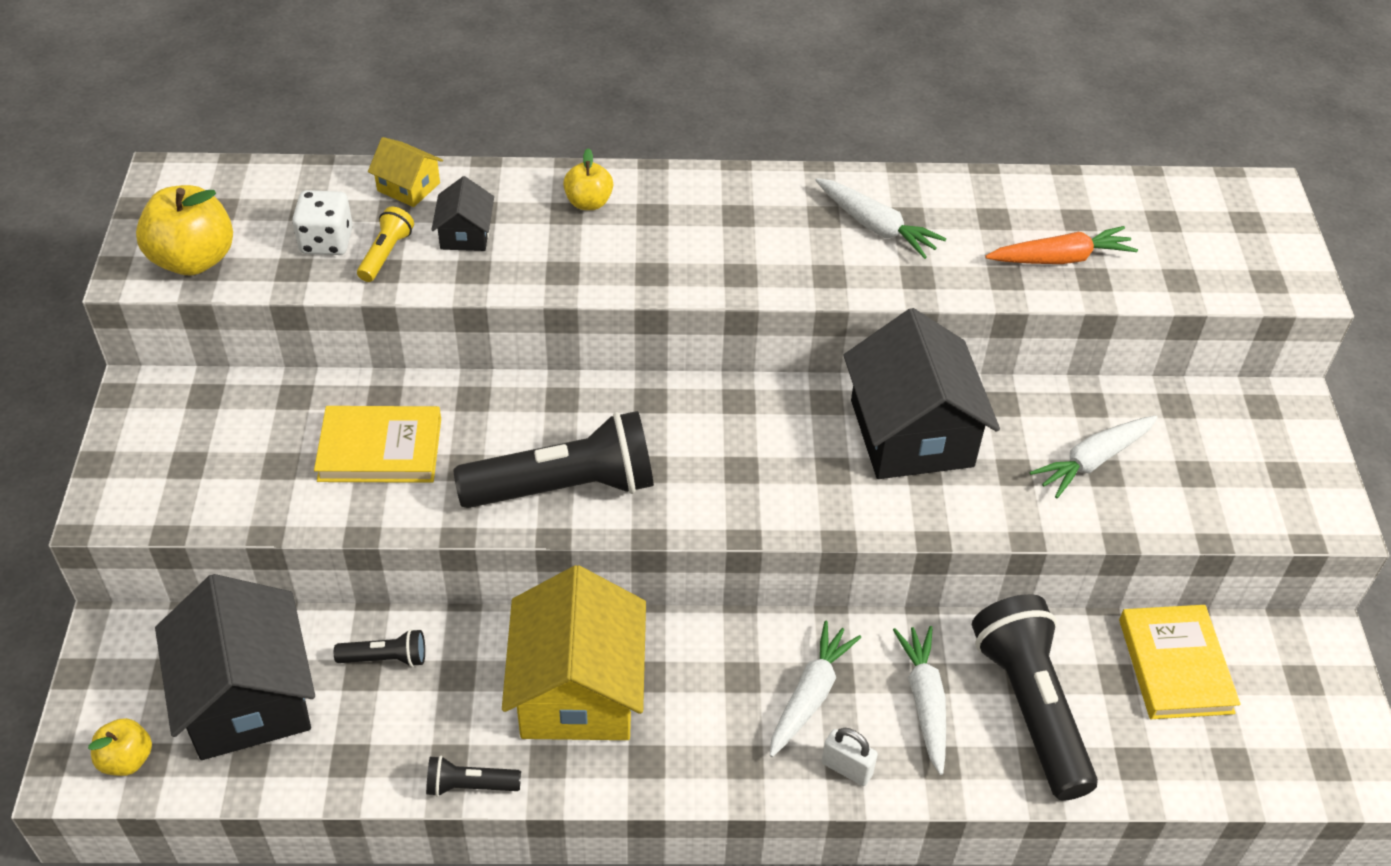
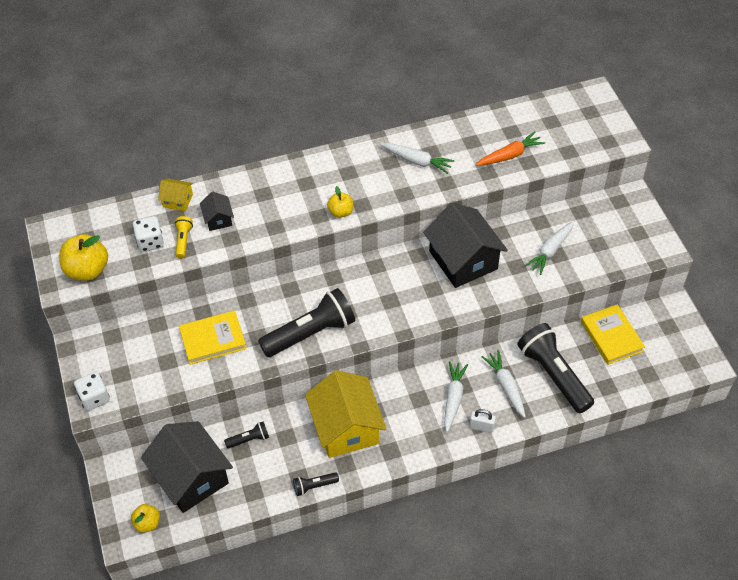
camera: 15 degrees left, 5 degrees up
(119, 493) = (94, 398): none -> white dice
(588, 203) = (272, 185): yellow apple -> yellow apple (340, 212)

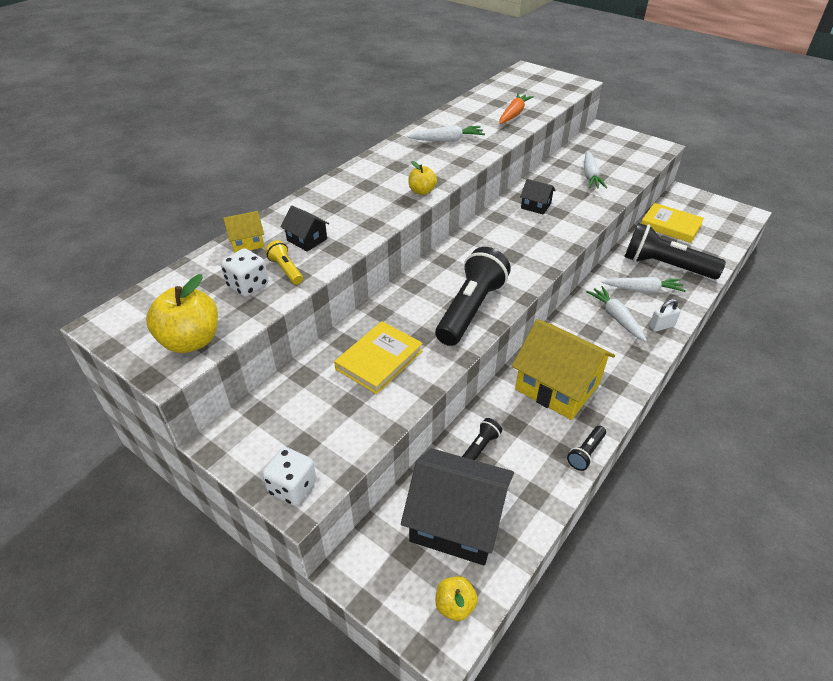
camera: 35 degrees left, 10 degrees down
(463, 260) = (536, 206): black house -> black house, size x0.46
(506, 386) = (643, 290): white carrot -> white carrot turned 150 degrees clockwise

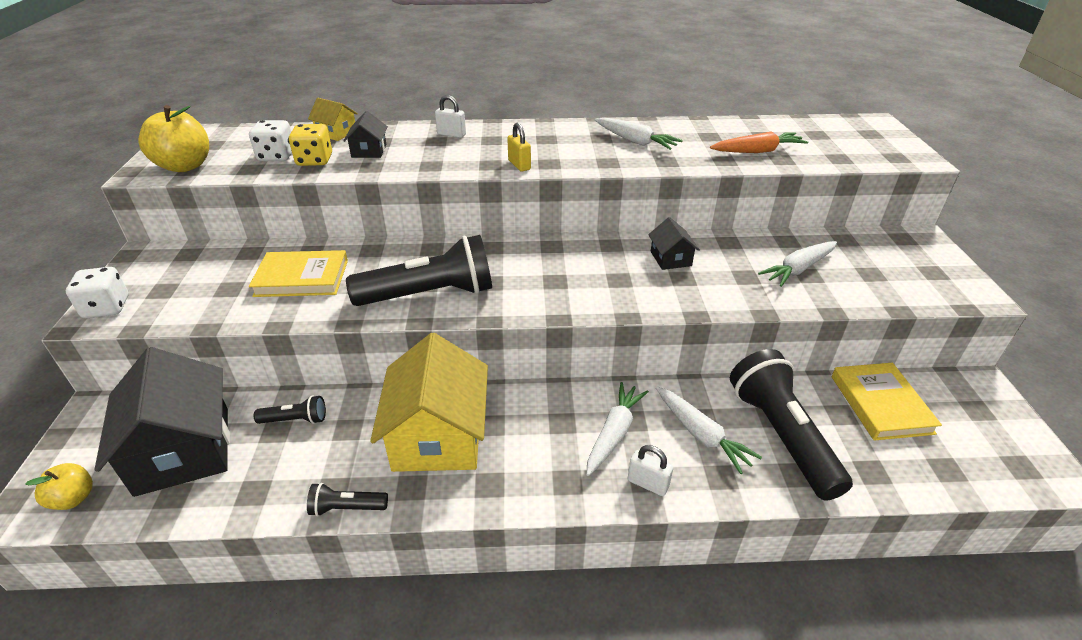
camera: 50 degrees right, 5 degrees down
(286, 270) = (314, 160): yellow flashlight -> yellow dice
(333, 196) = (451, 134): none -> white padlock
(422, 191) = (519, 165): yellow apple -> yellow padlock

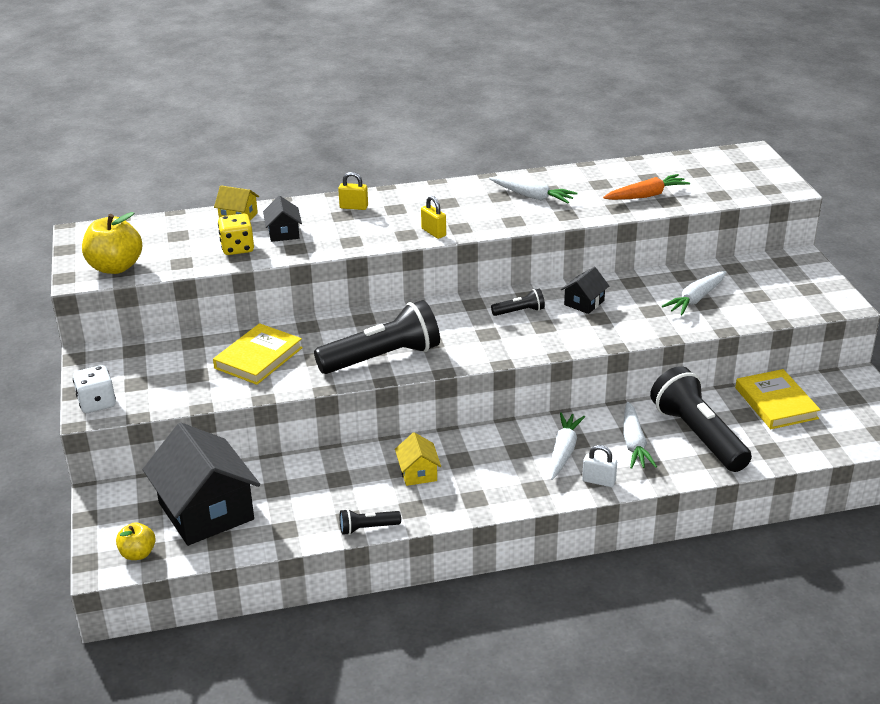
camera: 10 degrees left, 5 degrees down
(277, 156) = (197, 248): white dice -> none
(295, 420) = (289, 478): black flashlight -> black flashlight (520, 311)
(302, 278) = (258, 358): yellow book -> yellow book turned 45 degrees counterclockwise
(438, 436) = (418, 473): yellow house -> yellow house, size x0.46
(451, 134) = (354, 207): white padlock -> yellow padlock
(670, 258) = (584, 303): black house -> black house turned 60 degrees clockwise
(701, 434) = (634, 443): white carrot -> white carrot turned 45 degrees clockwise

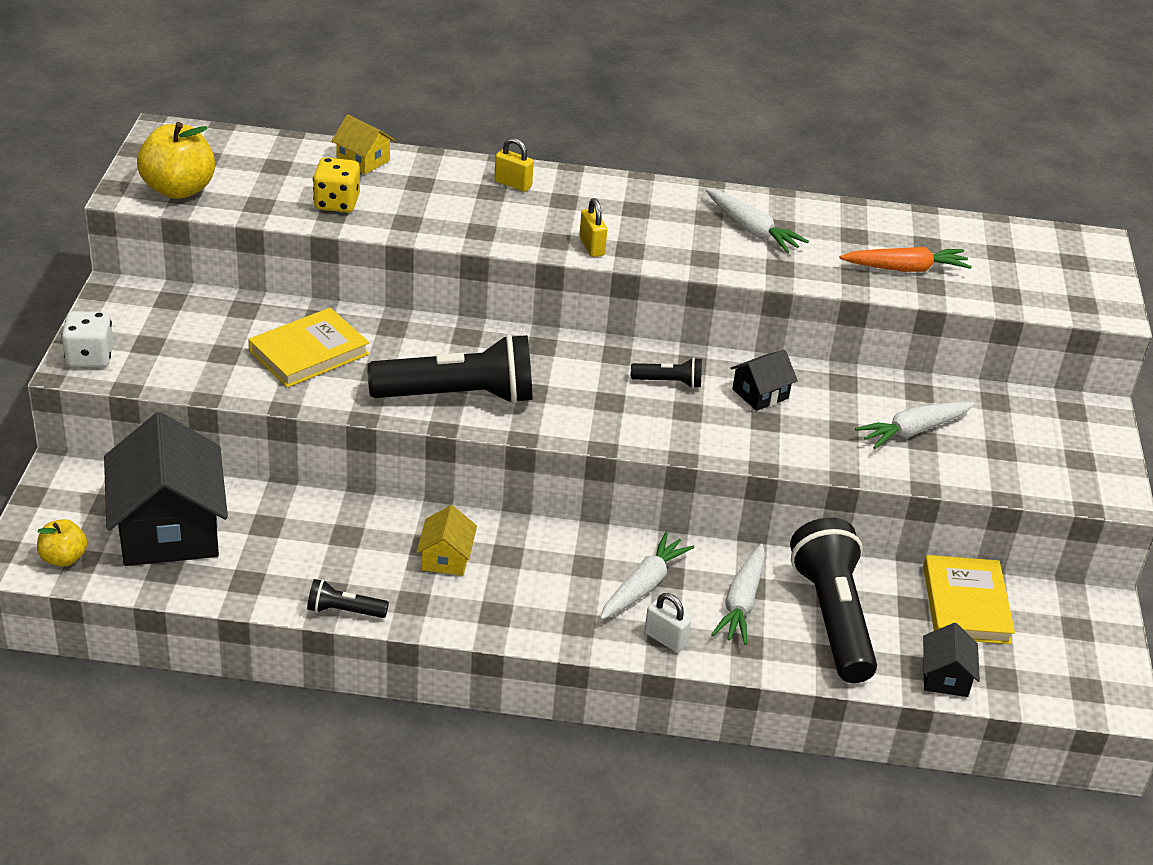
camera: 15 degrees right, 5 degrees up
(283, 233) = (405, 197): black house -> black house (945, 677)

